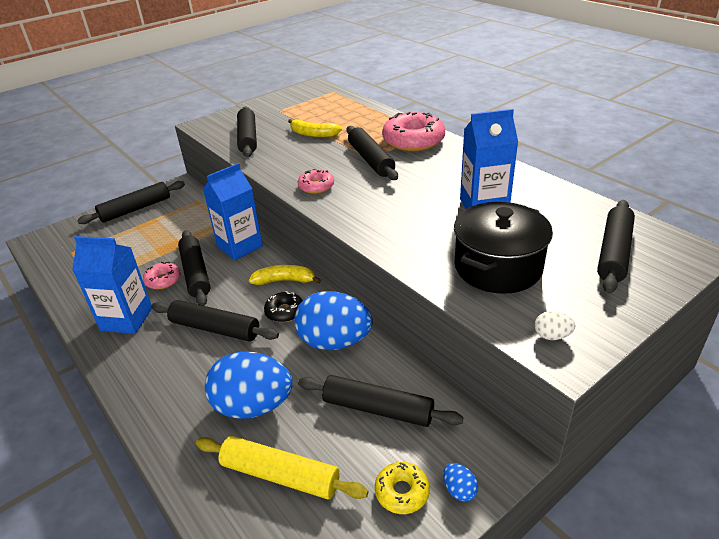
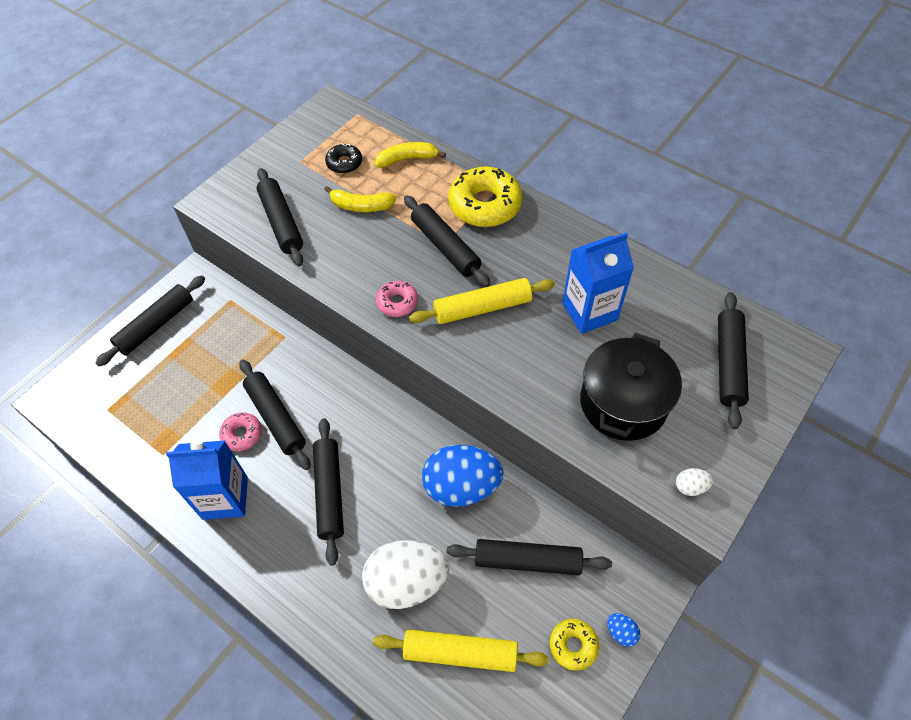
camera: 15 degrees left, 20 degrees up
(215, 328) = (330, 492): black rolling pin -> black rolling pin turned 75 degrees clockwise
(240, 246) = (311, 368): blue carton -> none
(253, 406) = (407, 582): blue egg -> white egg
(284, 311) = (396, 456): black donut -> black donut (344, 163)
(285, 281) = (381, 412): yellow banana -> yellow banana (407, 159)
(387, 196) = (482, 308): none -> yellow rolling pin
(413, 140) = (485, 205): pink donut -> yellow donut

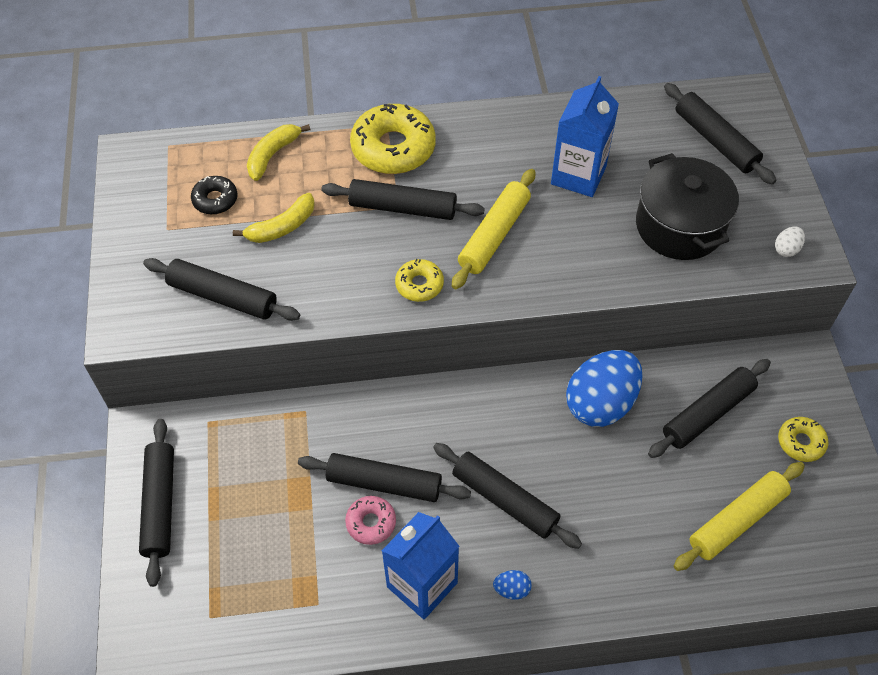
camera: 45 degrees left, 0 degrees up
(397, 303) = (419, 285): pink donut -> yellow donut
(407, 582) = (643, 509): white egg -> none
(621, 632) = (819, 404): blue egg -> blue egg (512, 589)

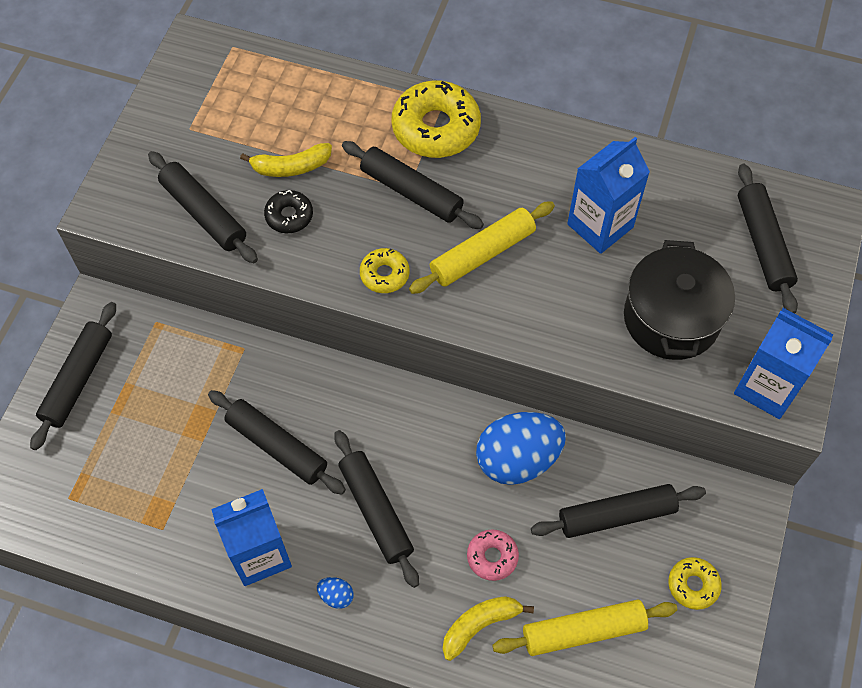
camera: 25 degrees right, 5 degrees up
(215, 200) = (246, 117): black donut -> black donut (289, 216)
(272, 155) = (320, 92): yellow banana -> yellow banana (480, 625)
(371, 523) = (246, 477): pink donut -> pink donut (492, 557)
(786, 249) = (767, 387): white egg -> blue carton

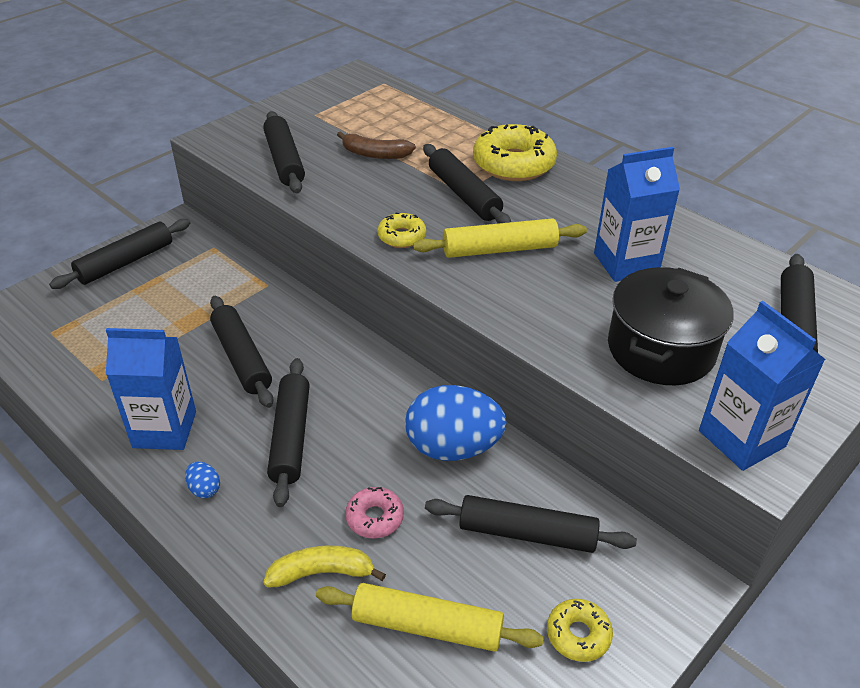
camera: 25 degrees right, 20 degrees down
(289, 216) = (350, 180): black donut -> none
(291, 167) = (375, 154): yellow banana -> brown banana

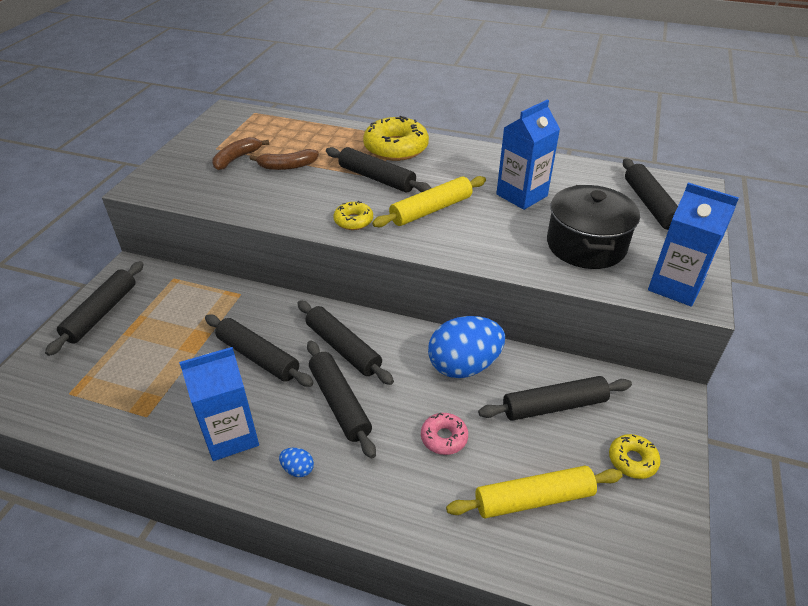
camera: 25 degrees left, 0 degrees up
(284, 161) = (217, 189): black rolling pin -> black rolling pin (343, 348)
(322, 573) = (433, 494): yellow banana -> none
(328, 132) = (237, 158): none -> brown banana

